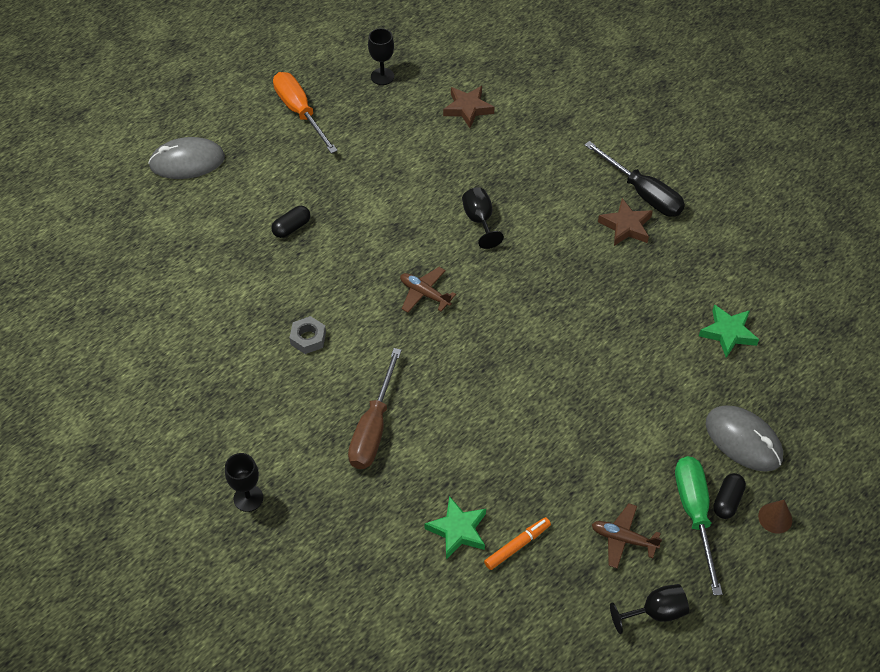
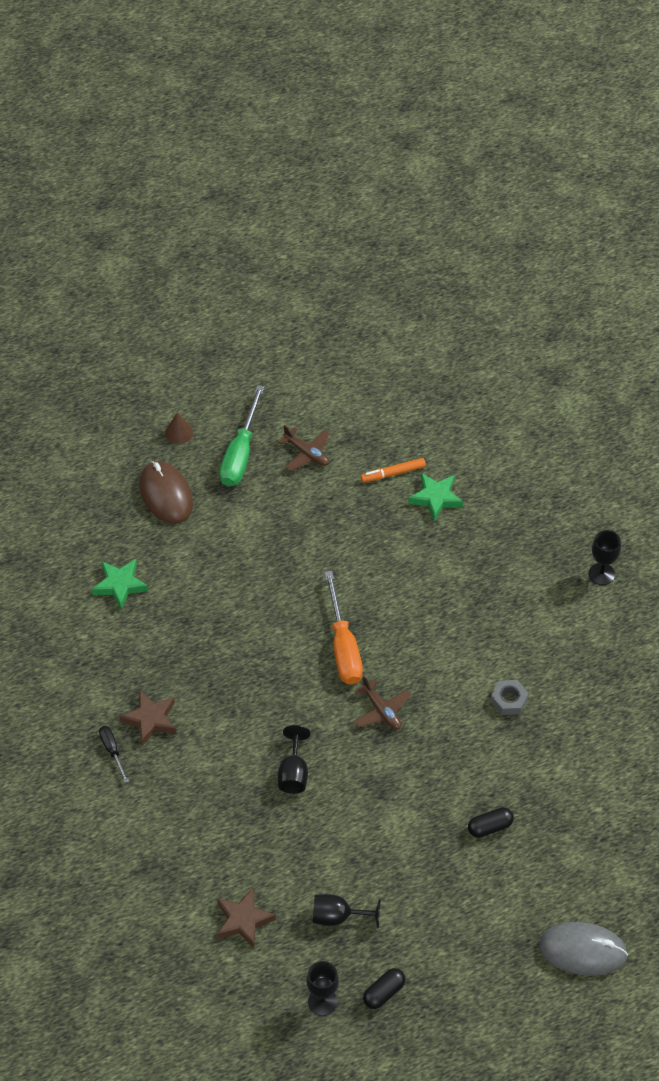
camera: 160 degrees left, 0 degrees up
(300, 112) = (436, 980): orange screwdriver -> orange screwdriver (343, 646)
(373, 428) = (476, 599): brown screwdriver -> none
(643, 193) = (112, 751): black screwdriver -> black screwdriver, size x0.50
(655, 612) = (309, 399): black goblet -> black goblet (338, 917)
(727, 501) = (208, 455): black capsule -> black capsule (384, 993)
(743, 440) = (166, 494): grey mouse -> brown mouse

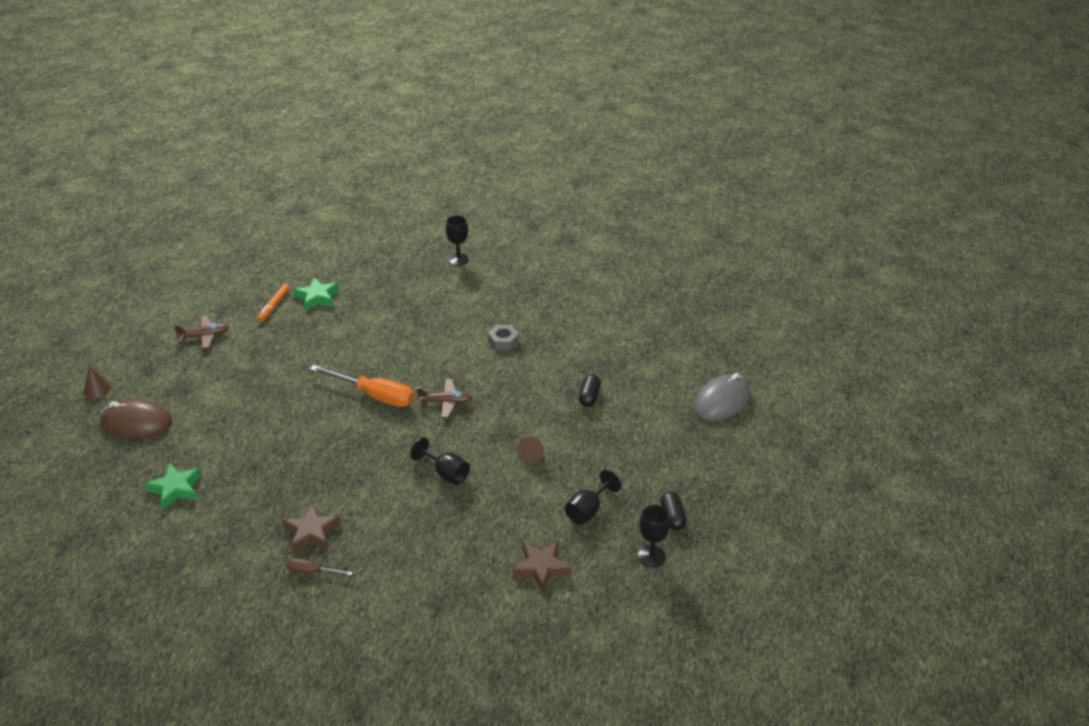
camera: 55 degrees left, 15 degrees down
(112, 751) = (312, 571): black screwdriver -> brown screwdriver
(240, 453) = (159, 367): green screwdriver -> none
(373, 826) = (532, 453): none -> brown cone

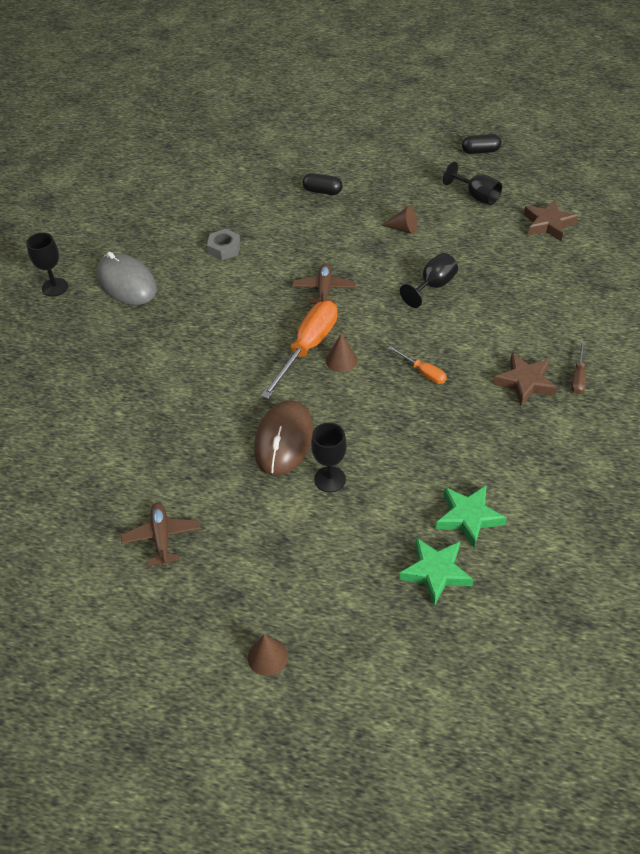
camera: 85 degrees left, 10 degrees up
(136, 422) = (344, 587): brown mouse -> brown mouse (284, 440)
(274, 306) = (108, 464): orange marker -> none
(317, 297) = (99, 418): green star -> green star (435, 572)
(335, 465) = (423, 372): none -> orange screwdriver
(357, 415) = (341, 360): none -> brown cone
(651, 556) = (526, 164): black goblet -> black goblet (330, 479)
(721, 401) = (334, 116): grey mouse -> grey mouse (126, 283)

